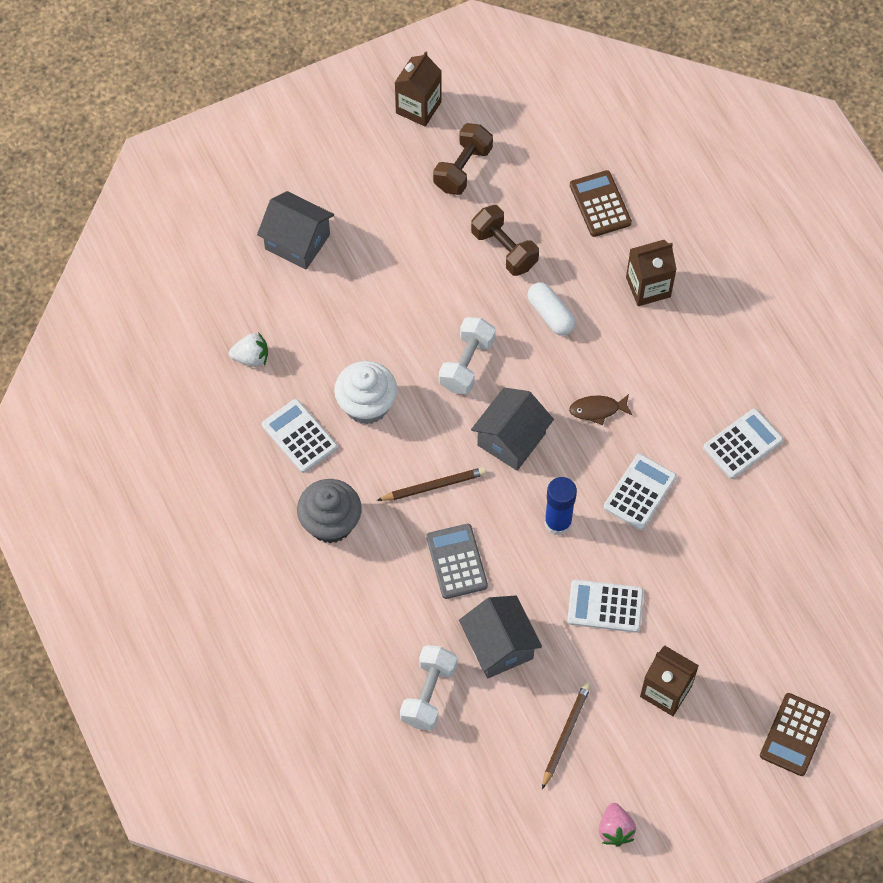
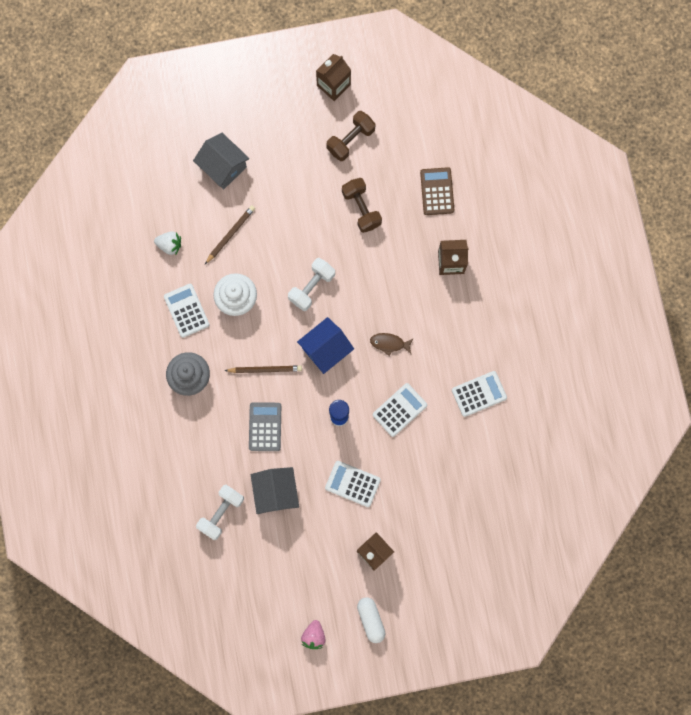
camera: 15 degrees right, 15 degrees up
(511, 439) = (325, 349): grey house -> blue house
(550, 315) = (378, 265): white capsule -> white capsule (371, 620)
(565, 734) = (301, 564): brown pencil -> brown pencil (230, 234)
(794, 734) = (448, 604): brown calculator -> none

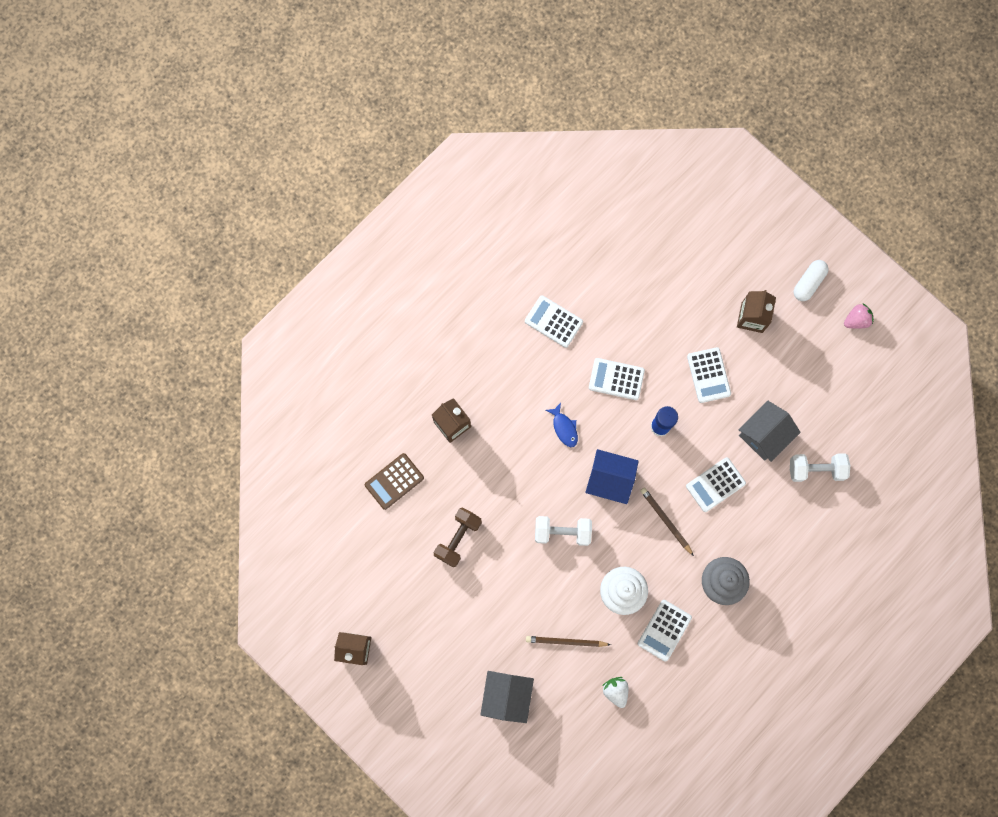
camera: 125 degrees left, 0 degrees up
(265, 427) = (715, 484): grey calculator -> white calculator
(350, 140) = (399, 594): brown dumbbell -> none
(389, 343) = (564, 428): brown fish -> blue fish

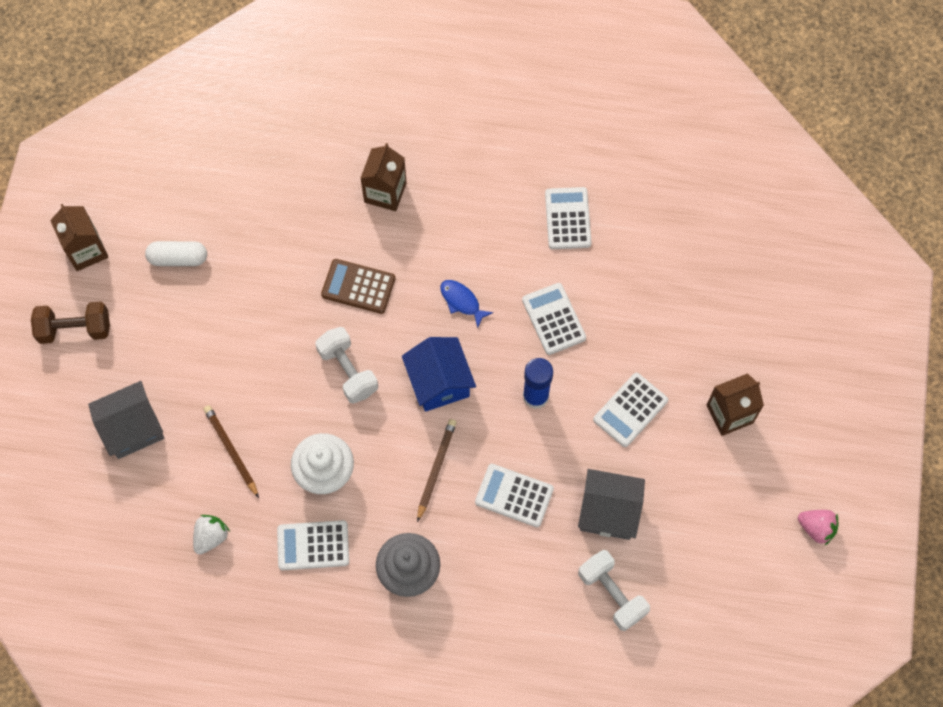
camera: 55 degrees right, 10 degrees down
(394, 481) = (286, 176): brown calculator -> brown calculator (358, 286)
(458, 538) = (269, 274): brown dumbbell -> brown dumbbell (75, 329)
(564, 428) = (461, 301): blue fish -> blue fish turned 105 degrees clockwise
(808, 283) = (816, 448): white capsule -> white capsule (178, 258)

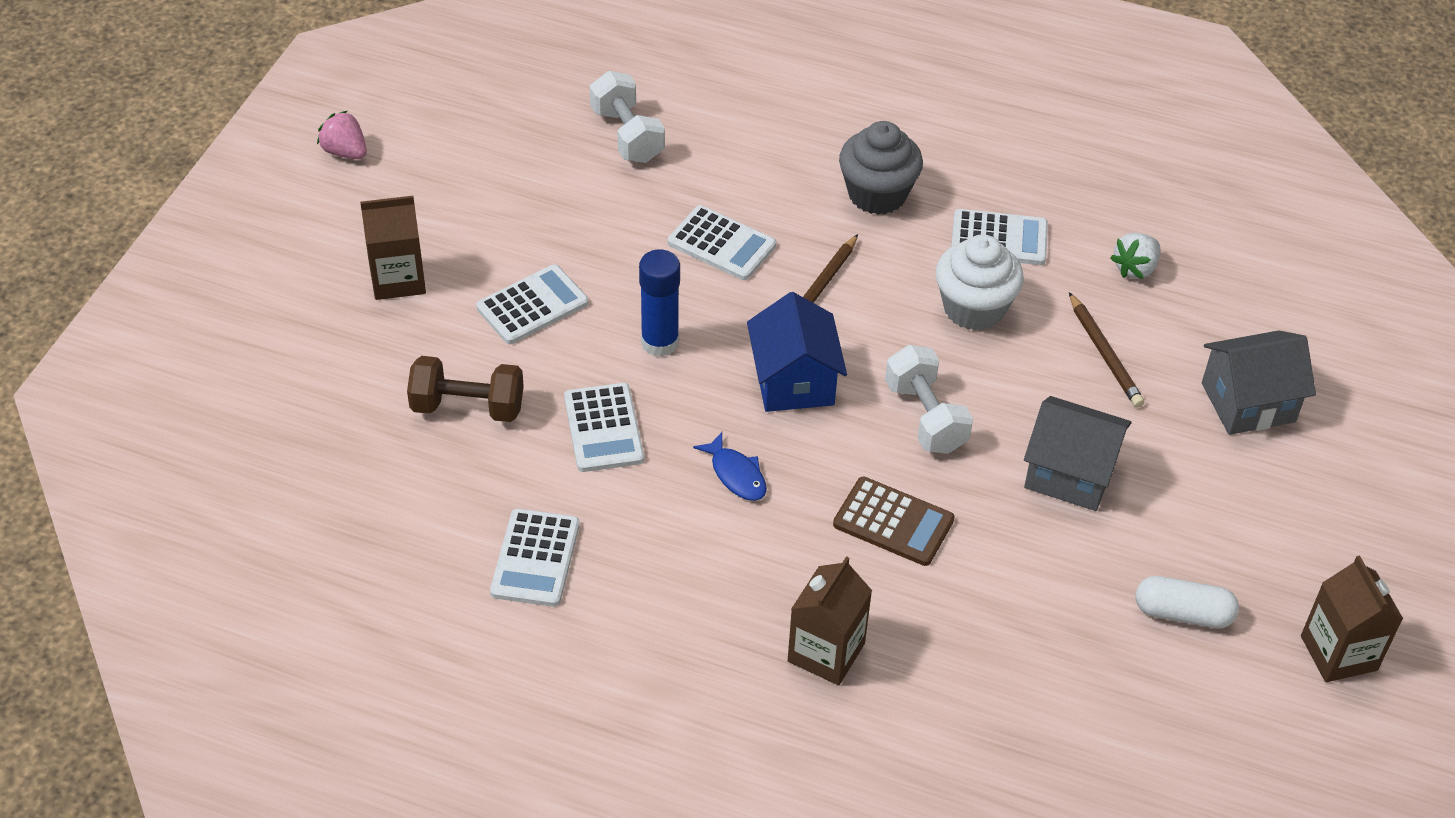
camera: 170 degrees left, 20 degrees down
(75, 329) = (1346, 542): brown dumbbell -> brown dumbbell (468, 407)
(608, 512) = (603, 209): grey house -> grey house (1070, 473)

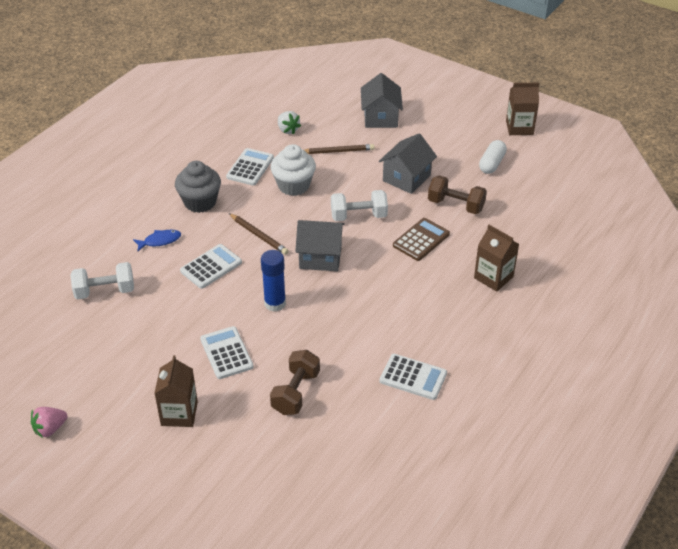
camera: 75 degrees left, 5 degrees down
(603, 428) = (330, 336): white calculator -> none
(736, 475) = (376, 289): blue fish -> blue fish (160, 241)
(794, 381) = (320, 257): blue house -> grey house
(1019, 565) = (456, 205): none -> brown dumbbell

